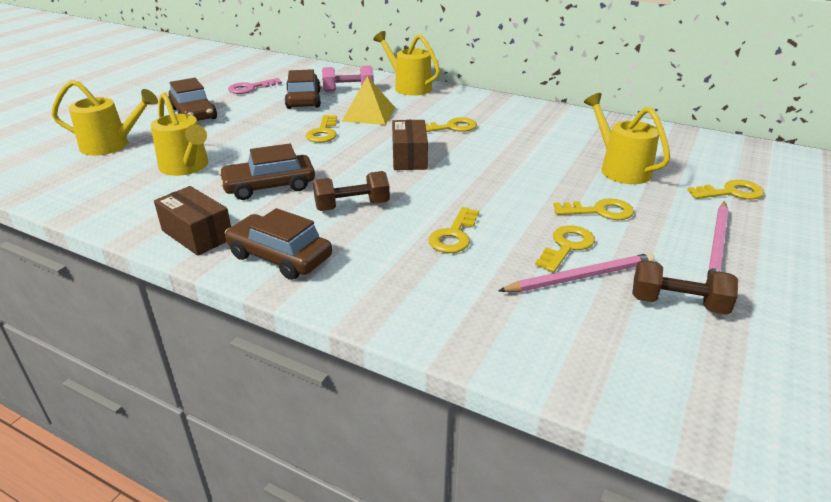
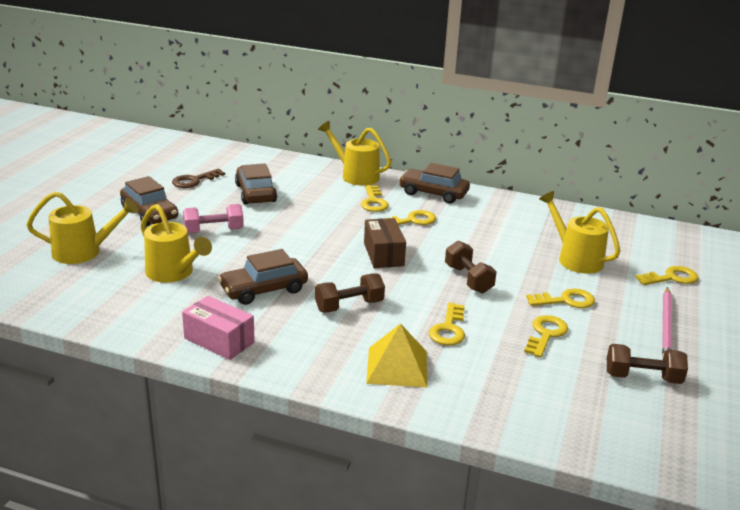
camera: 10 degrees left, 5 degrees down
(197, 234) = (219, 340): brown box -> pink box
(250, 88) = (194, 180): pink key -> brown key
(280, 257) = (304, 357): brown car -> brown car (433, 193)
(323, 132) = (291, 230): yellow key -> yellow key (373, 202)
(348, 90) = (296, 181): pink dumbbell -> pink dumbbell (214, 231)
(369, 114) = (327, 208): yellow pyramid -> yellow pyramid (397, 367)
(493, 185) = (468, 279): none -> brown dumbbell
(581, 277) = (563, 360): pink pencil -> none

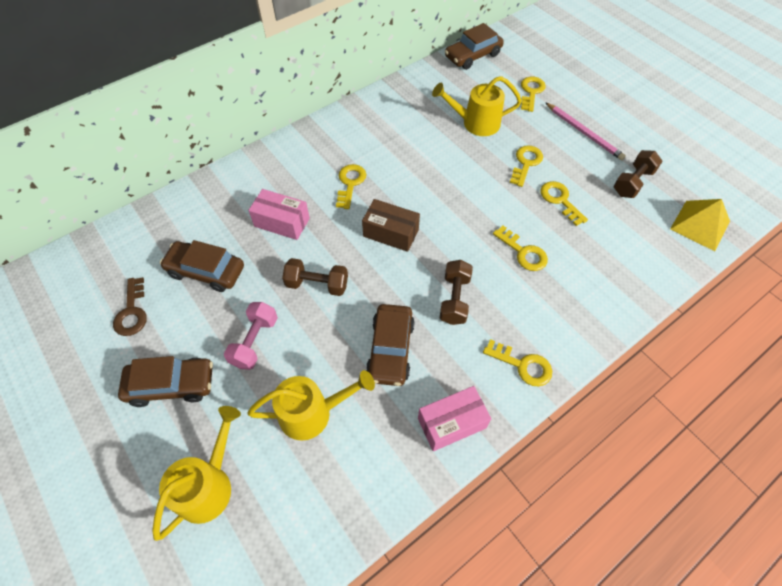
camera: 55 degrees left, 30 degrees up
(335, 206) = (282, 222): none -> pink box
(355, 175) = (237, 177): yellow watering can -> none
(373, 202) = (297, 191): yellow key -> yellow key (522, 365)
(397, 367) = (554, 312): yellow pyramid -> yellow pyramid (700, 225)
(433, 193) = (315, 143): brown car -> brown car (472, 56)
(468, 279) = (463, 201): brown dumbbell -> brown dumbbell (317, 284)

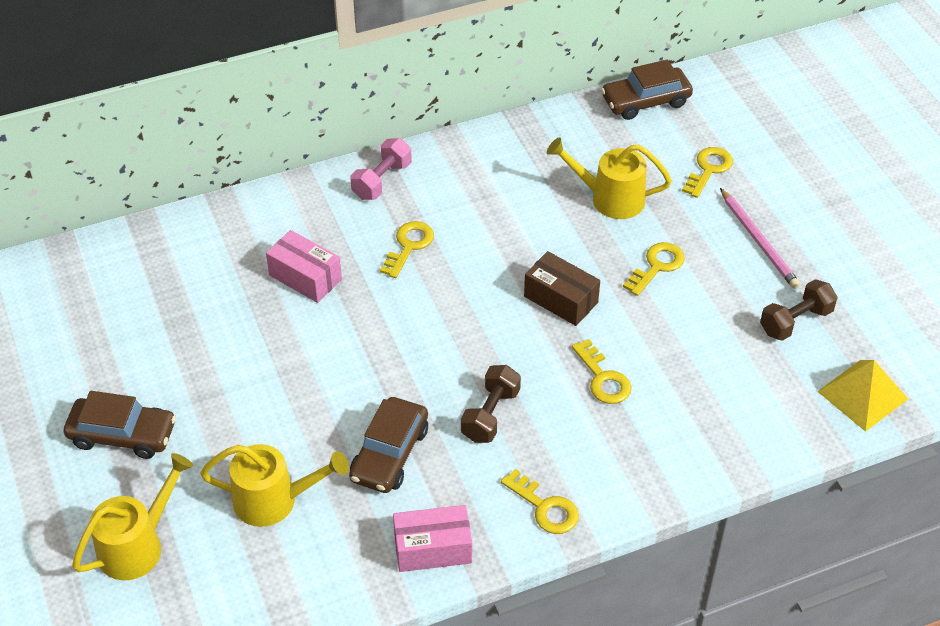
camera: 15 degrees right, 10 degrees down
(132, 312) = (97, 345): brown key -> none
(206, 271) = (195, 317): brown car -> none
(255, 341) = (230, 409): pink dumbbell -> pink dumbbell (382, 181)
(317, 284) = (325, 361): brown dumbbell -> none
(391, 233) = (439, 319): brown box -> brown box (560, 299)
(560, 200) = (682, 324): yellow key -> none

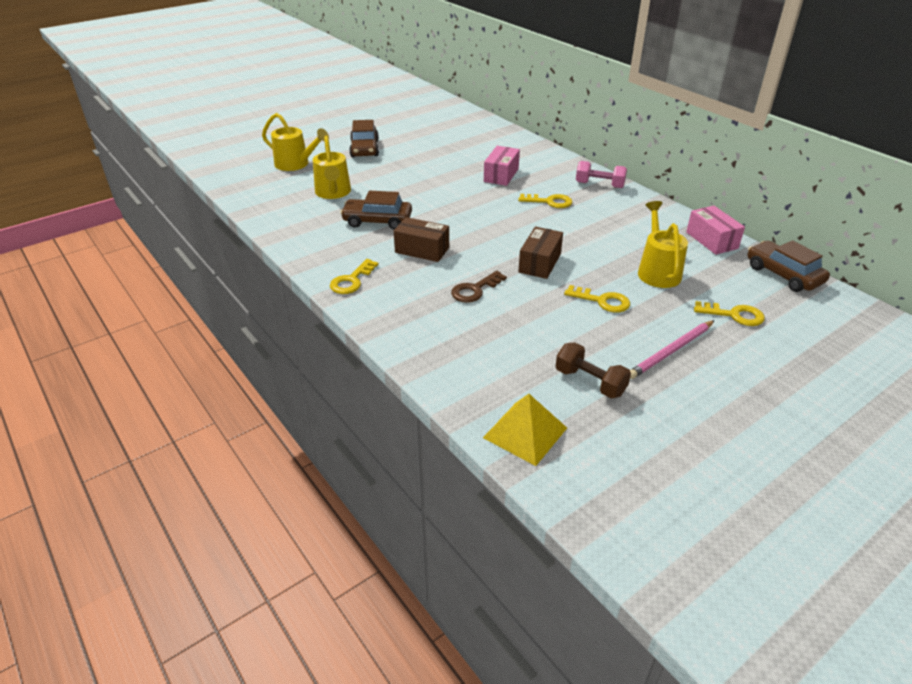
camera: 75 degrees right, 10 degrees down
(433, 549) = (310, 245): pink box -> pink box (711, 240)
(490, 415) = (422, 250): brown dumbbell -> brown box
(603, 378) = (475, 290): yellow key -> brown key

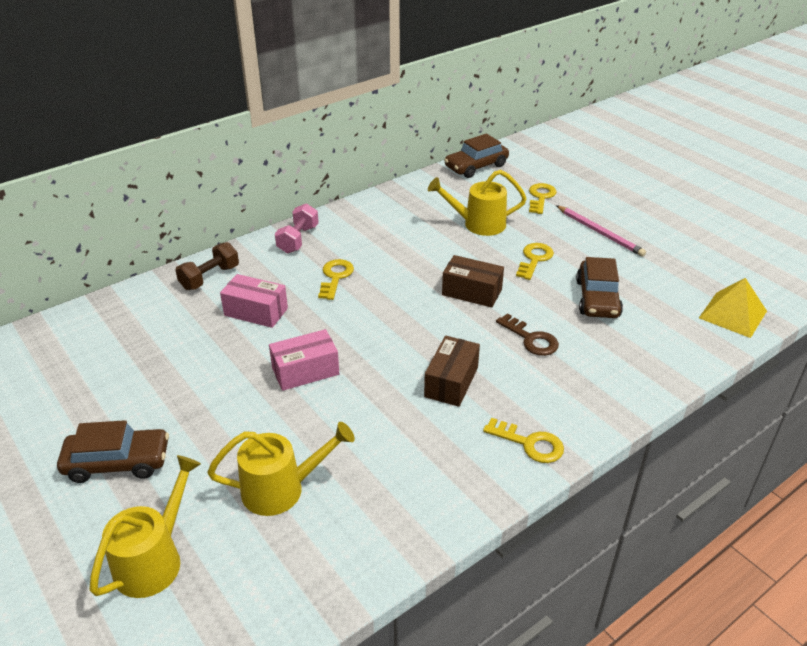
camera: 90 degrees left, 0 degrees up
(377, 221) = (376, 429): brown car -> brown car (597, 298)
(590, 382) = (655, 276): brown dumbbell -> brown dumbbell (210, 277)
(711, 240) = (421, 189): pink box -> pink box (305, 371)

